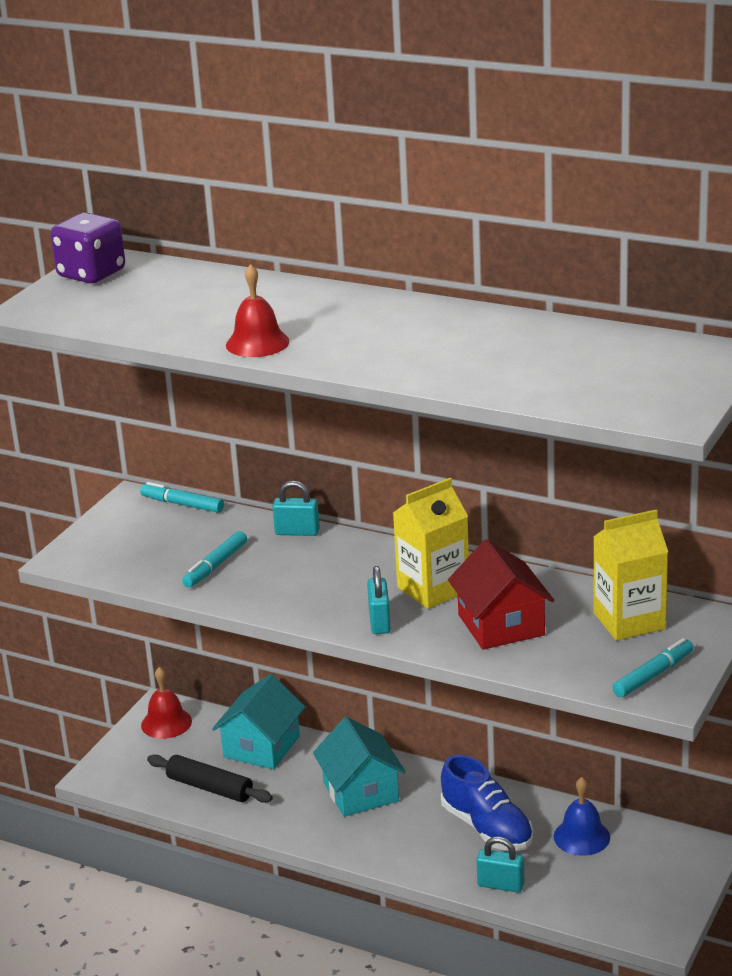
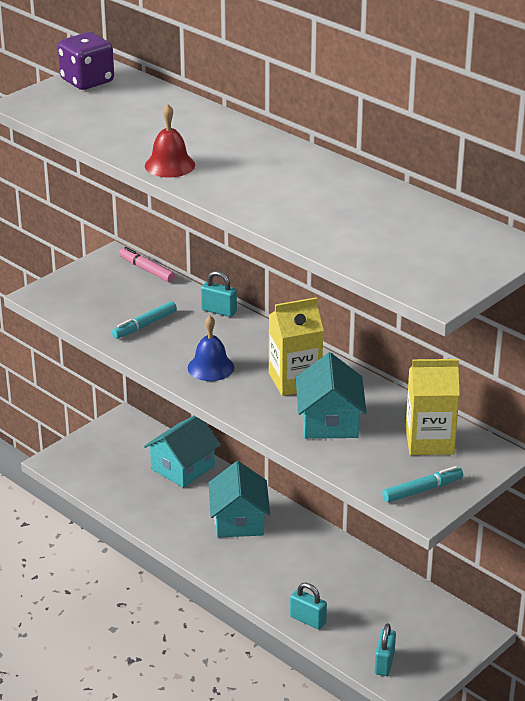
camera: 15 degrees right, 5 degrees up
(166, 723) = (122, 432): red bell -> none
(183, 504) = (147, 270): turquoise marker -> pink marker
(210, 788) = (130, 490): black rolling pin -> none
(379, 622) = (240, 398): turquoise padlock -> turquoise padlock (384, 663)
(487, 828) = (319, 573): blue shoe -> none
(501, 625) = (329, 422): red house -> turquoise house
(581, 837) = (388, 598): blue bell -> blue bell (211, 367)

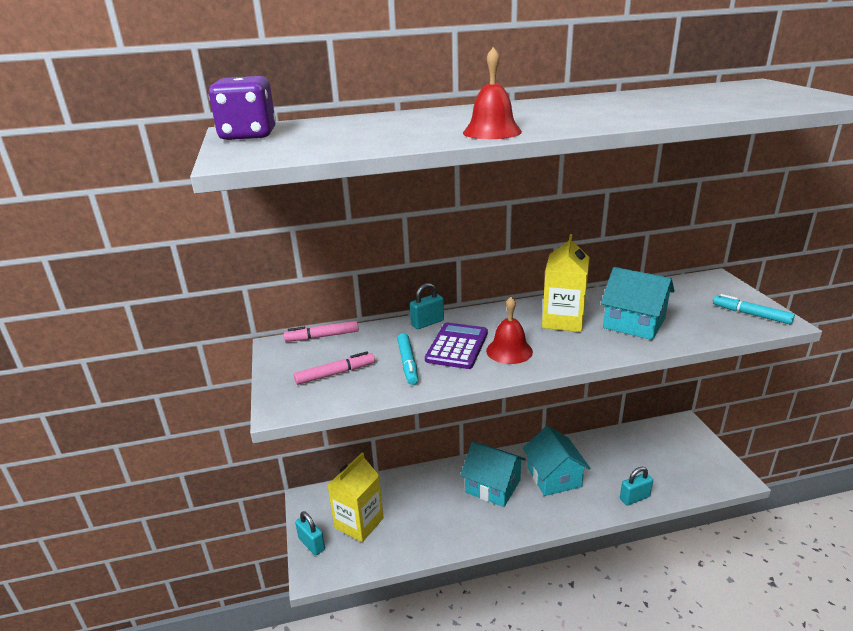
camera: 55 degrees left, 5 degrees down
(99, 298) = (335, 374): none -> pink marker
(182, 468) = (402, 490): turquoise house -> turquoise house (554, 477)
(193, 339) = (457, 346): none -> purple calculator
(211, 367) = (509, 351): blue bell -> red bell
(384, 663) = (702, 479): turquoise padlock -> turquoise padlock (311, 544)
(422, 490) = (751, 314): turquoise marker -> turquoise marker turned 60 degrees counterclockwise
(429, 441) = (685, 295): yellow carton -> yellow carton (359, 523)

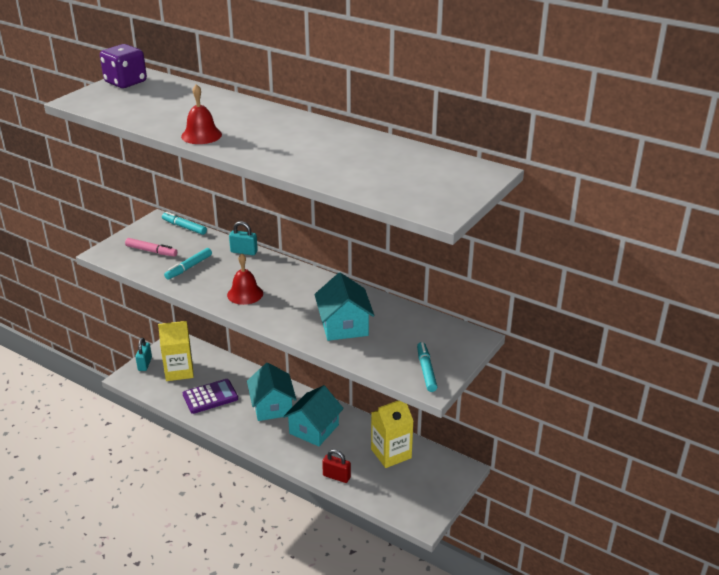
camera: 45 degrees right, 5 degrees up
(323, 336) = (184, 227): pink marker -> turquoise marker
(457, 346) = (228, 274): purple calculator -> purple calculator (210, 397)
(563, 320) = (311, 297): yellow carton -> yellow carton (391, 453)
(634, 498) = (336, 476): turquoise padlock -> red padlock

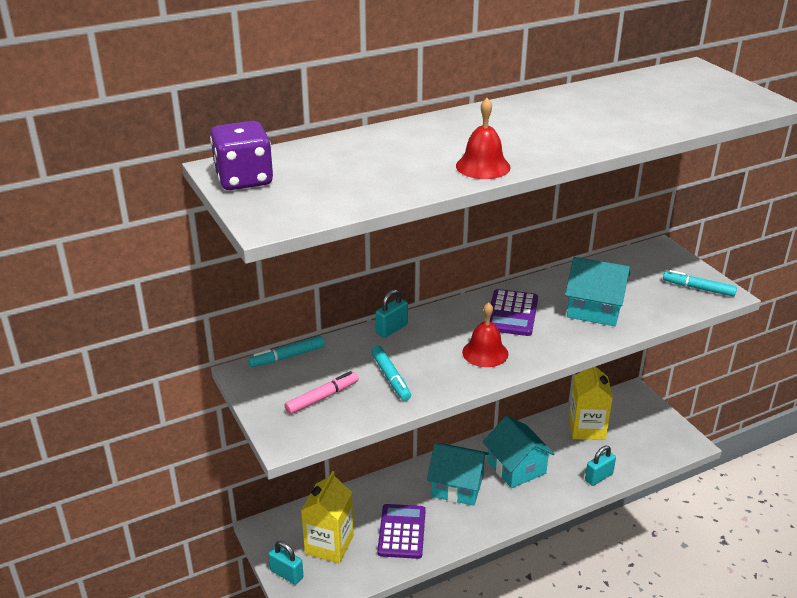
camera: 60 degrees left, 0 degrees up
(304, 292) = (512, 313): none -> purple calculator
(336, 476) = (598, 477): red padlock -> turquoise padlock

